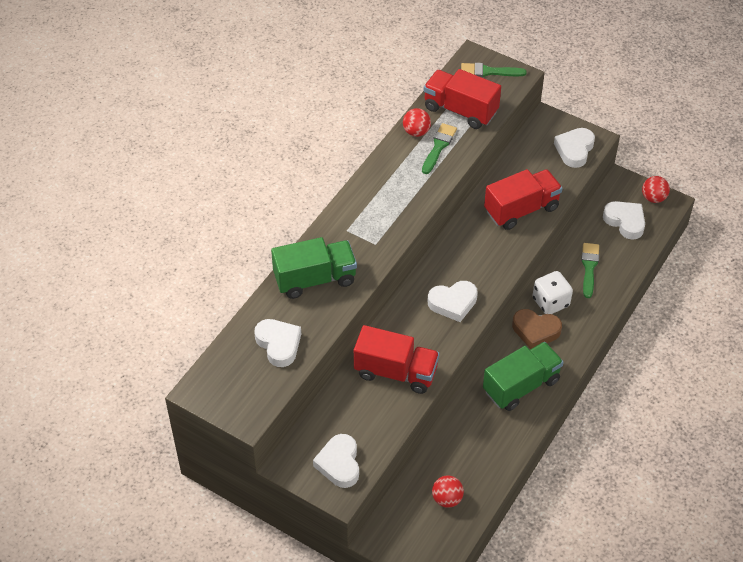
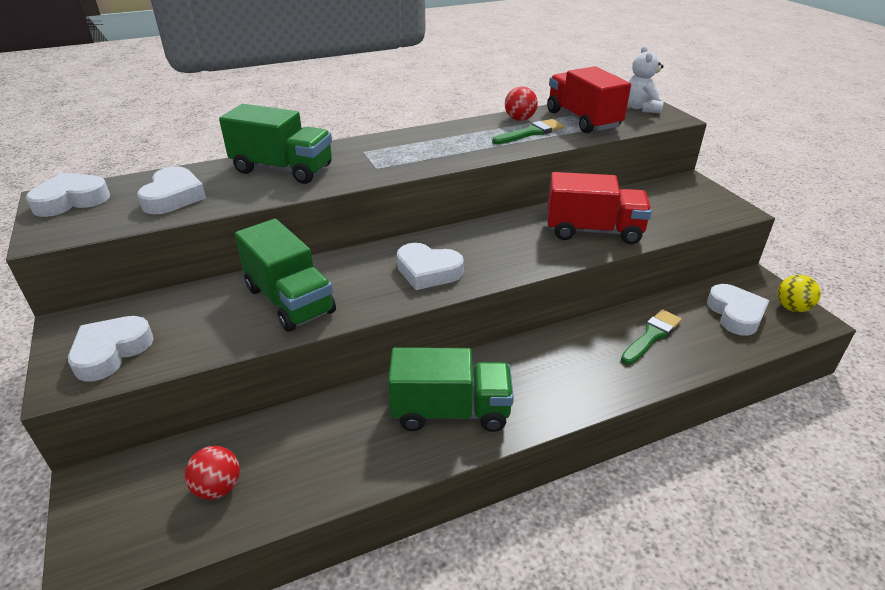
camera: 35 degrees right, 15 degrees down
(396, 372) = (289, 300): red truck -> green truck
(488, 72) = (641, 108): green brush -> white teddy bear
(535, 331) = (525, 365): brown heart -> none
(550, 302) = (571, 346): white dice -> none
(574, 150) = (704, 210): white heart -> white heart (71, 200)
(653, 198) = (792, 308): red ball -> yellow ball

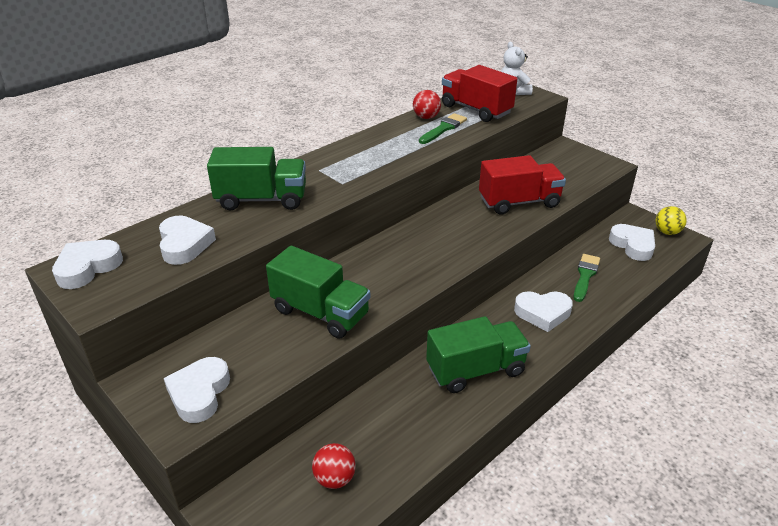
camera: 20 degrees left, 0 degrees up
(428, 271) = (415, 263): white heart -> white heart (543, 313)

